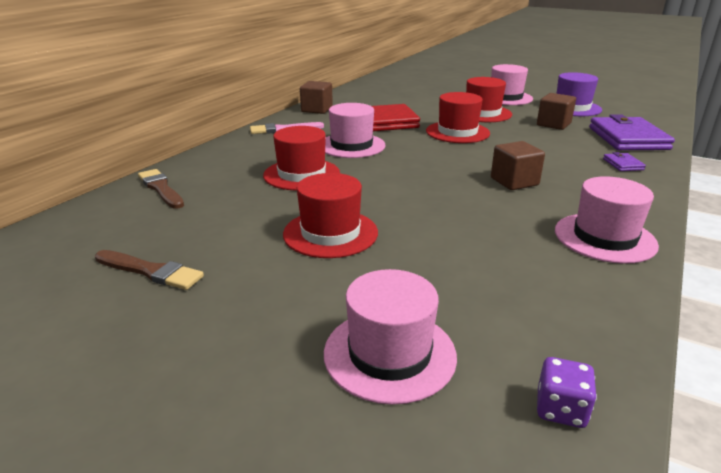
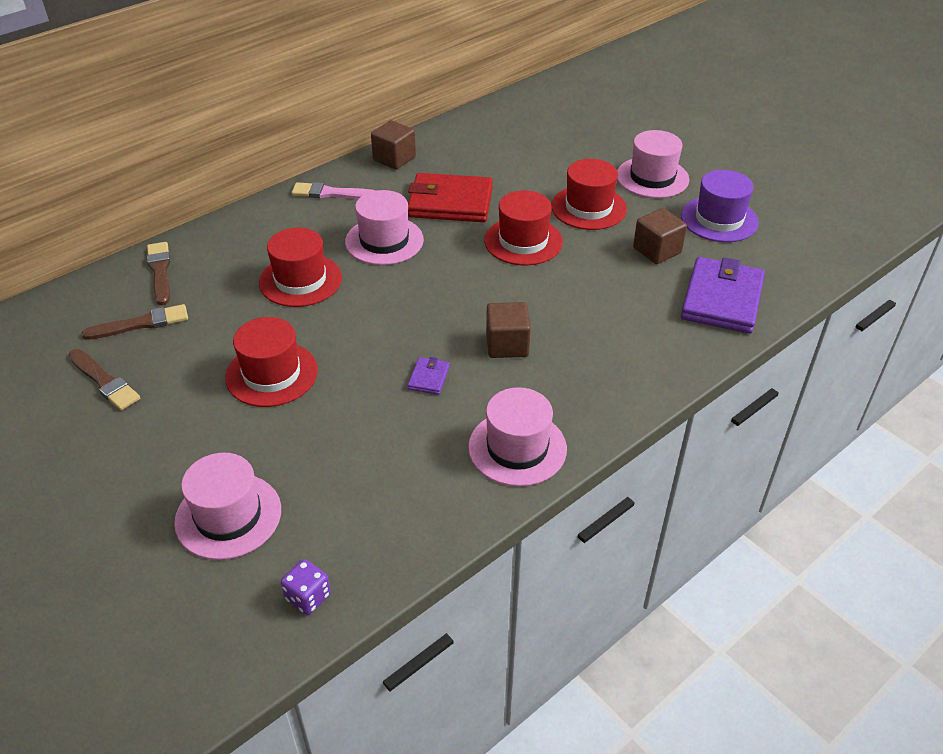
camera: 20 degrees right, 15 degrees up
(165, 223) = (141, 323): none -> brown brush
(623, 164) = (660, 345): purple wallet -> purple wallet (428, 378)

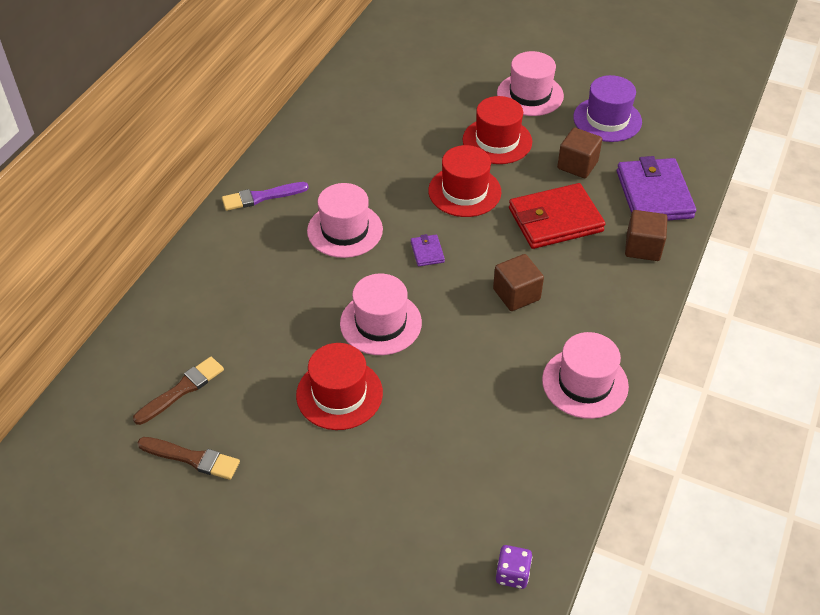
camera: 25 degrees left, 5 degrees up
(160, 271) = (158, 331): brown brush -> none
(228, 516) = (398, 535): pink hat -> pink hat (380, 323)
(300, 280) = (298, 295): red hat -> none
(331, 193) = (261, 197): pink brush -> purple brush
(394, 159) = (294, 142): brown cube -> brown cube (643, 247)
(428, 378) = (474, 348): purple wallet -> purple wallet (427, 252)
(450, 202) = (376, 173): red wallet -> red wallet (555, 220)

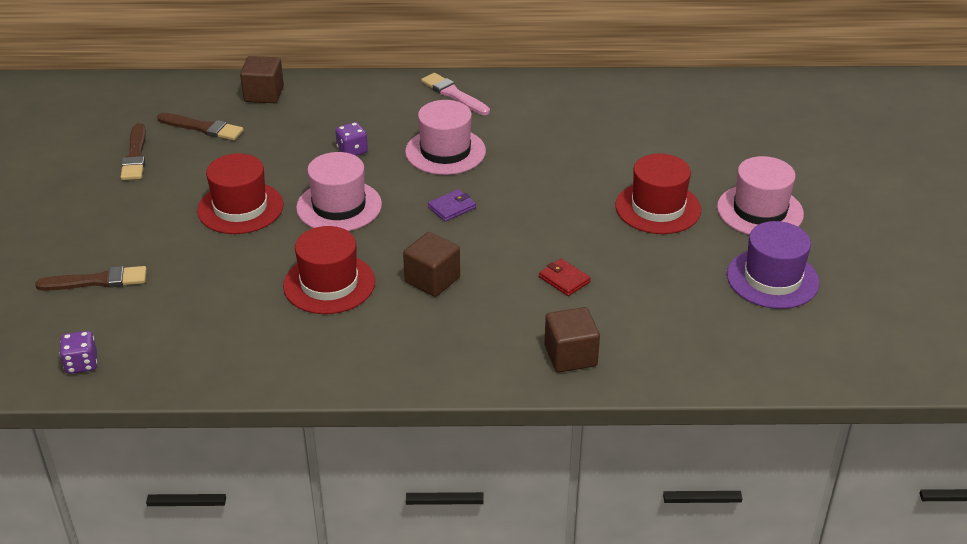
camera: 65 degrees right, 10 degrees down
(261, 197) = (453, 94): purple brush -> pink brush
(301, 289) = (352, 151): none -> purple dice
(391, 535) = (97, 281): none -> brown brush
(464, 191) = (558, 207): red hat -> red hat (329, 284)
(555, 220) = (564, 279): red wallet -> red wallet, size x0.43
(577, 165) = (669, 274): brown cube -> brown cube (264, 94)
(585, 383) = (337, 357): pink hat -> none
(654, 194) = (669, 345): purple wallet -> none

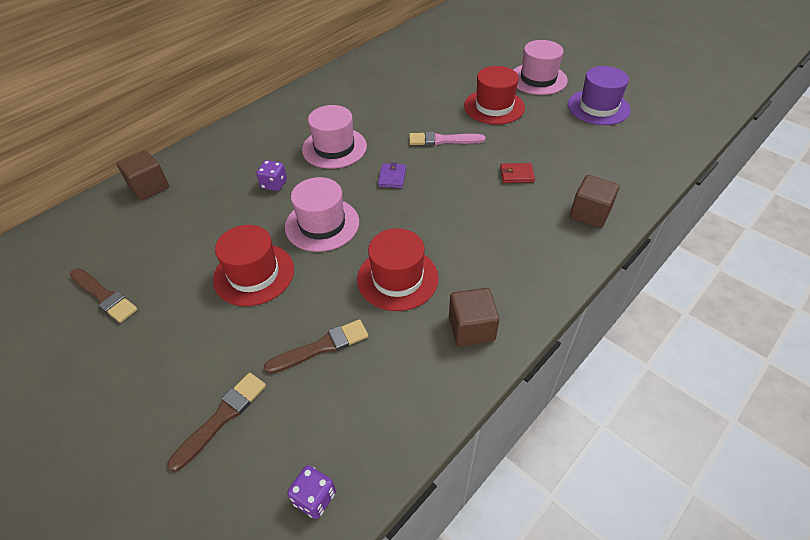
camera: 45 degrees left, 10 degrees up
(203, 128) = (134, 239): brown brush -> brown brush (321, 347)
(432, 280) = (452, 227): brown cube -> brown cube (471, 328)
(453, 94) = (285, 113): pink brush -> pink brush (442, 140)

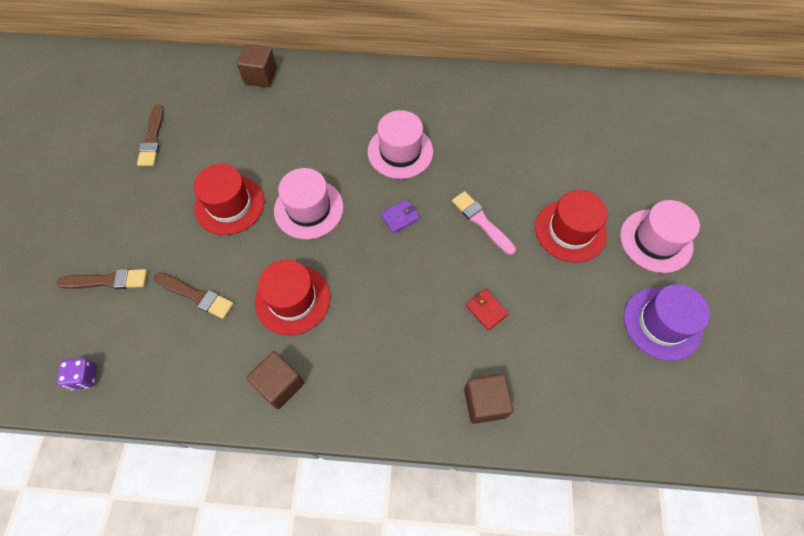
camera: 50 degrees right, 15 degrees up
(274, 184) = (325, 145): purple dice -> none

